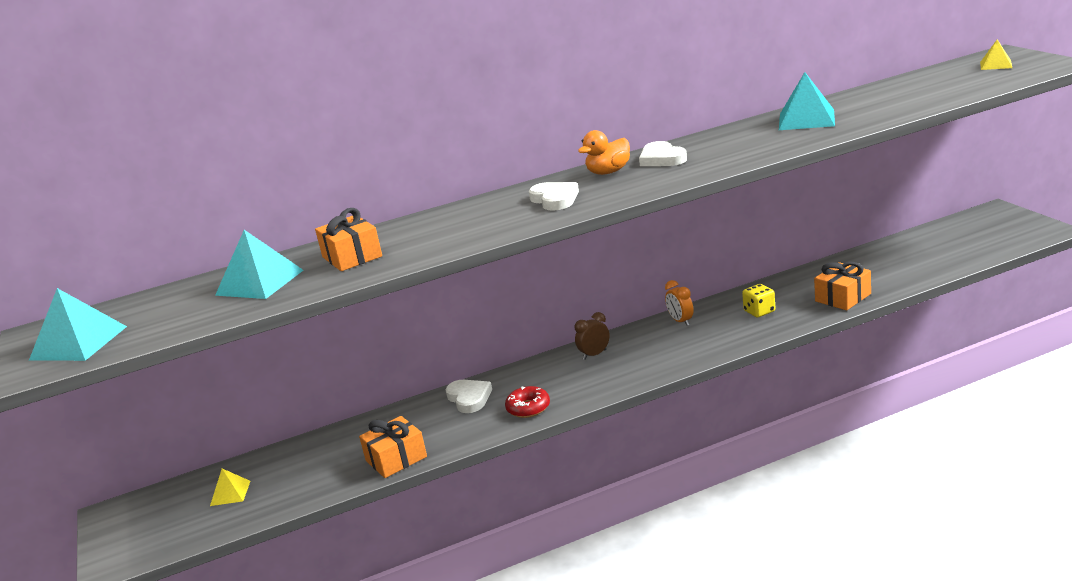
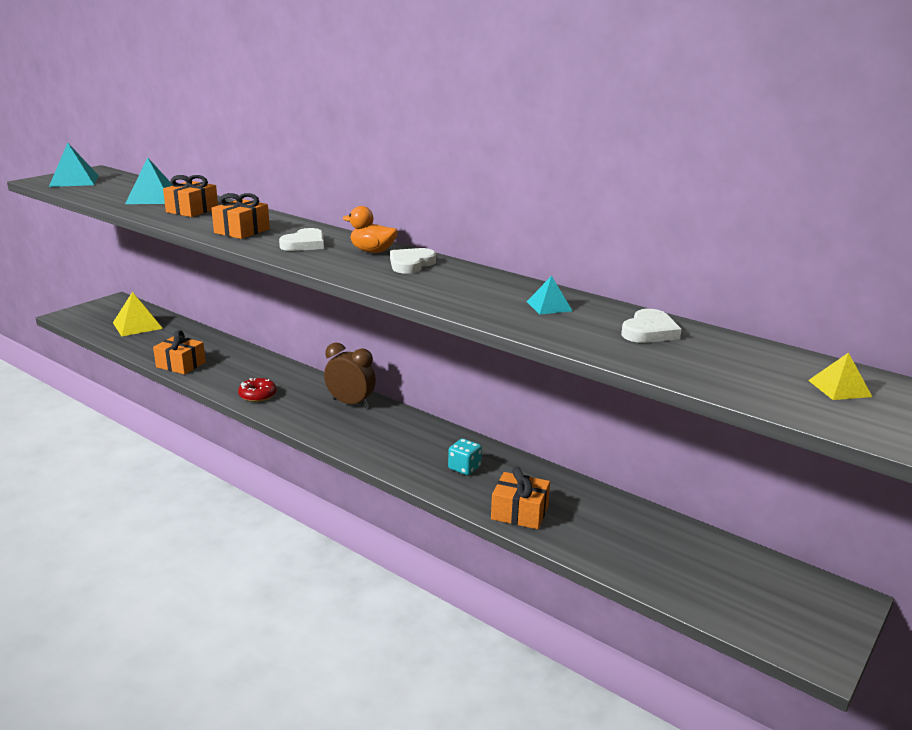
camera: 55 degrees right, 0 degrees up
(230, 493) = (137, 325): yellow pyramid -> yellow pyramid, size x1.76
(469, 398) = (267, 369): white heart -> white heart (649, 331)
(473, 228) = (242, 231): none -> orange gift
(594, 354) = (350, 403): brown clock -> brown clock, size x1.60
(680, 321) = (426, 431): orange clock -> none
(759, 311) = (464, 468): yellow dice -> turquoise dice
(806, 119) = (549, 306): turquoise pyramid -> turquoise pyramid, size x0.57

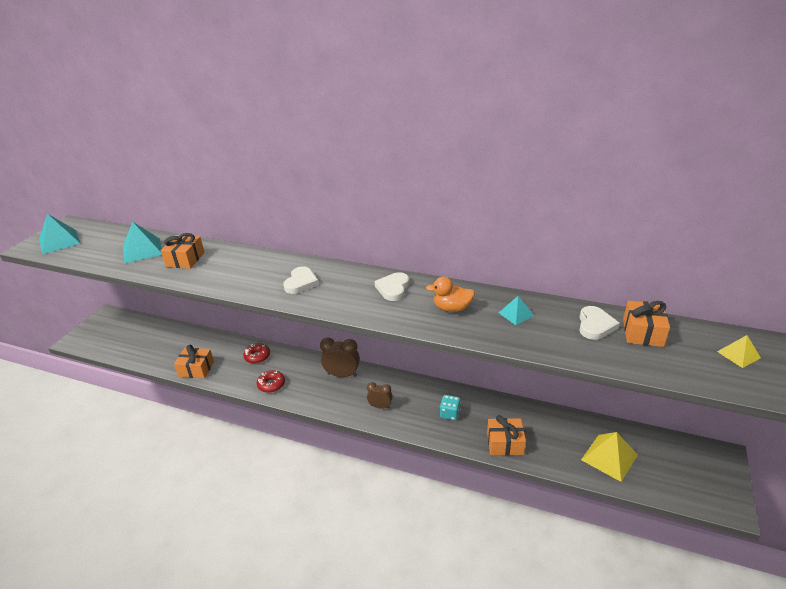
camera: 15 degrees left, 10 degrees up
(137, 325) = (139, 337): yellow pyramid -> yellow pyramid (609, 457)
(242, 231) = (242, 277): orange gift -> orange gift (642, 332)
(259, 367) = (257, 356): none -> red donut
(372, 251) = (356, 279): orange duck -> orange duck (452, 308)
(377, 442) = (380, 406): none -> brown clock

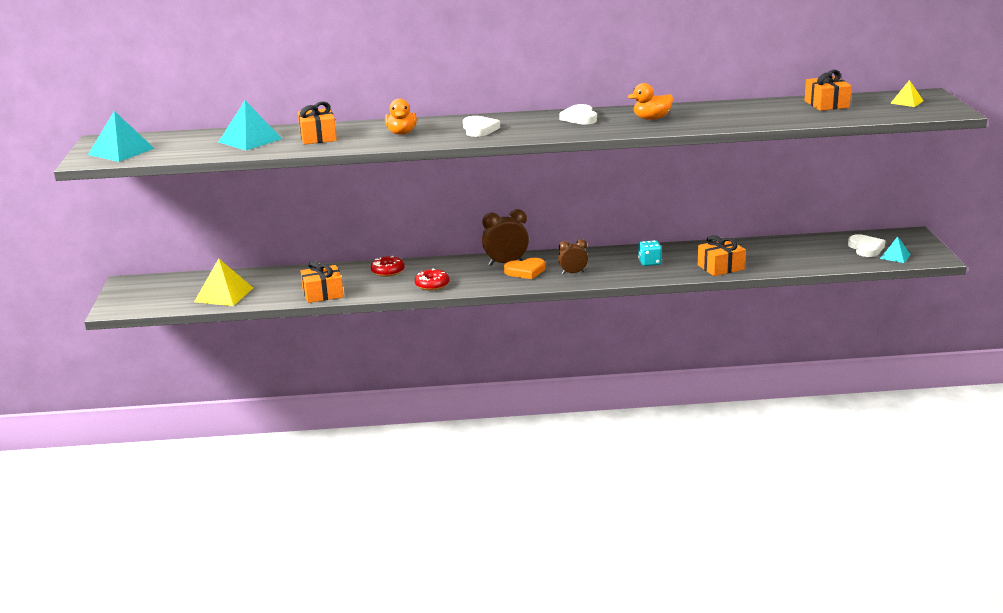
camera: 25 degrees left, 10 degrees down
(243, 271) = (401, 133): none -> orange duck
(347, 391) = (525, 271): none -> orange heart
(516, 314) = (712, 112): turquoise pyramid -> turquoise pyramid (895, 256)
(595, 325) = (785, 107): white heart -> white heart (866, 248)
(609, 457) = (819, 255): yellow pyramid -> yellow pyramid (224, 294)

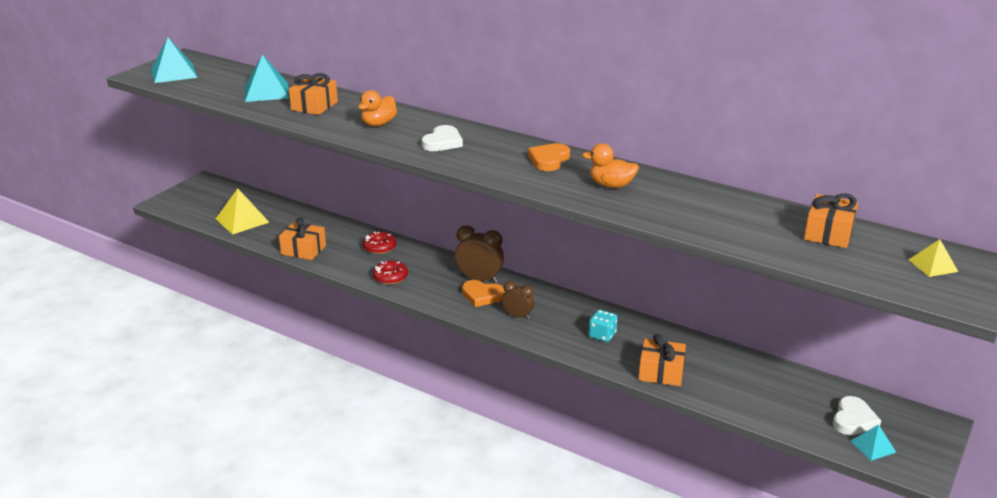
camera: 35 degrees right, 5 degrees up
(580, 118) = (549, 160): white heart -> orange heart

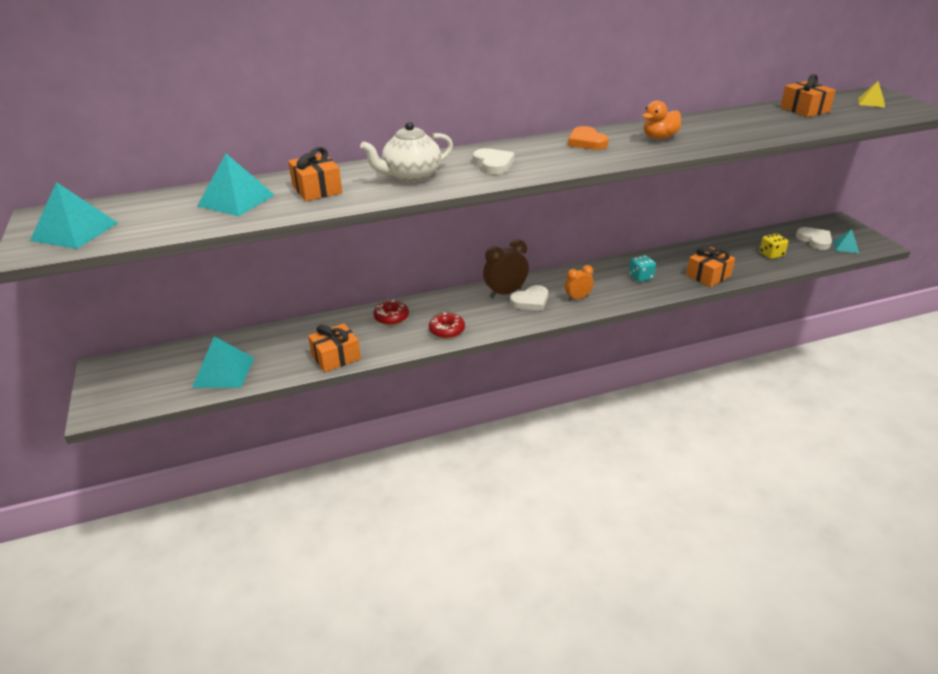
camera: 50 degrees left, 5 degrees up
(242, 220) = (223, 372): yellow pyramid -> turquoise pyramid
(378, 124) = (411, 176): orange duck -> white teapot
(482, 296) = (530, 301): orange heart -> white heart
(518, 316) = (578, 298): brown clock -> orange clock
(769, 398) = (771, 254): none -> yellow dice

